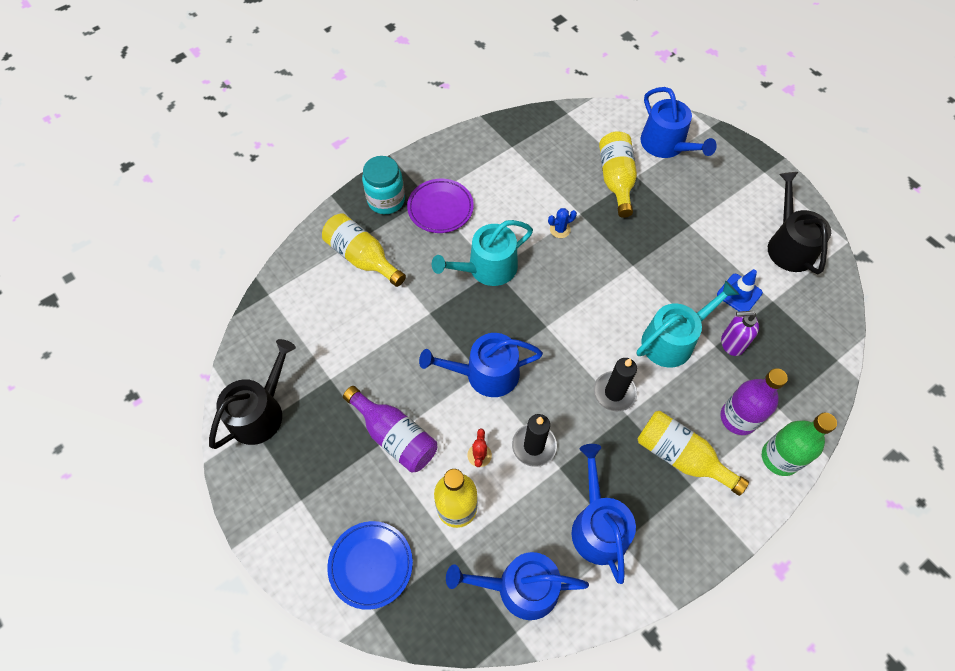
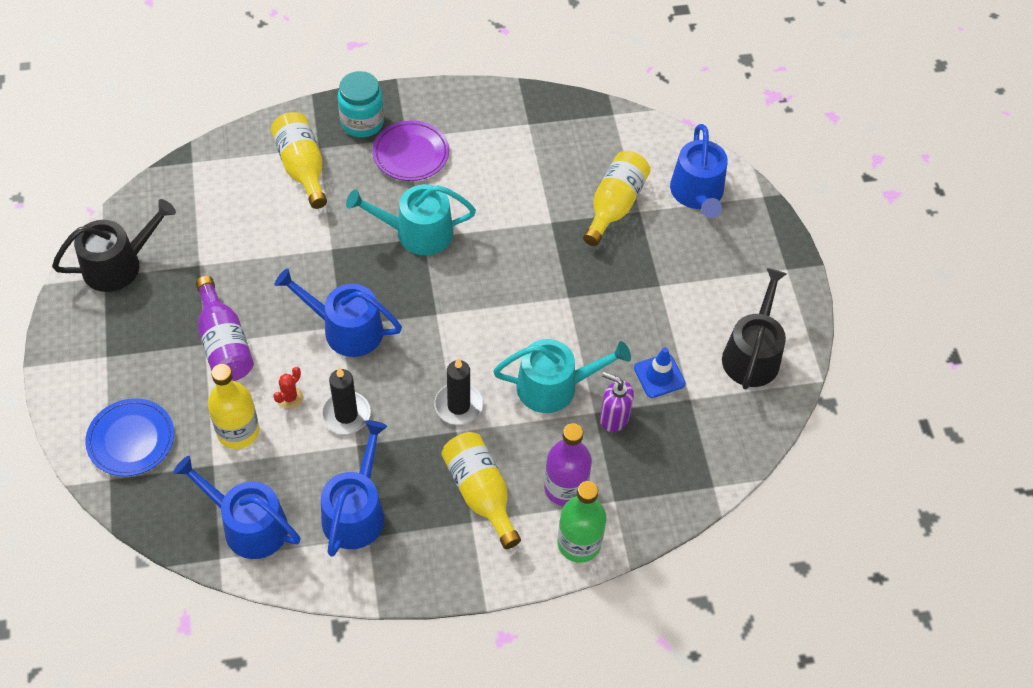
camera: 25 degrees right, 5 degrees down
(560, 229) = (518, 229): blue cactus -> none

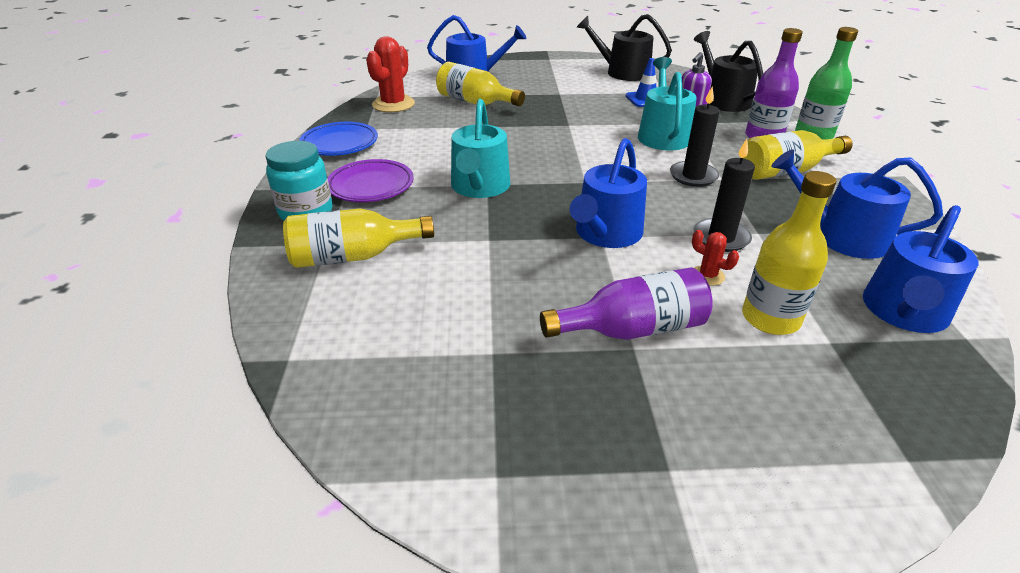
camera: 80 degrees left, 20 degrees down
(119, 264) = (473, 453): black watering can -> black watering can (722, 99)
(131, 440) = (824, 432): blue plate -> blue plate (339, 143)
(594, 133) = (393, 104): none -> red cactus

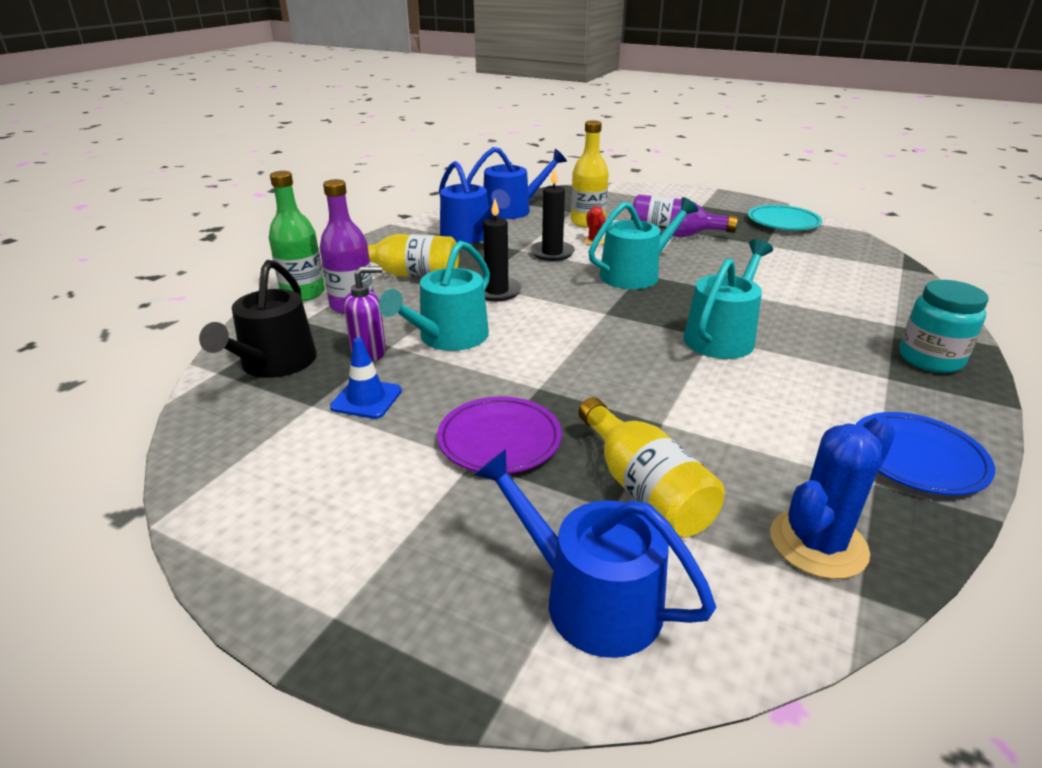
camera: 150 degrees left, 5 degrees down
(353, 256) = (865, 309): yellow bottle -> none
(371, 185) = (854, 371): purple plate -> purple plate (499, 440)
(393, 104) = (818, 544): red cactus -> blue cactus
(487, 452) = (783, 222): none -> turquoise plate
(605, 234) = (635, 274): blue watering can -> turquoise watering can
(622, 72) = (280, 483): black watering can -> none

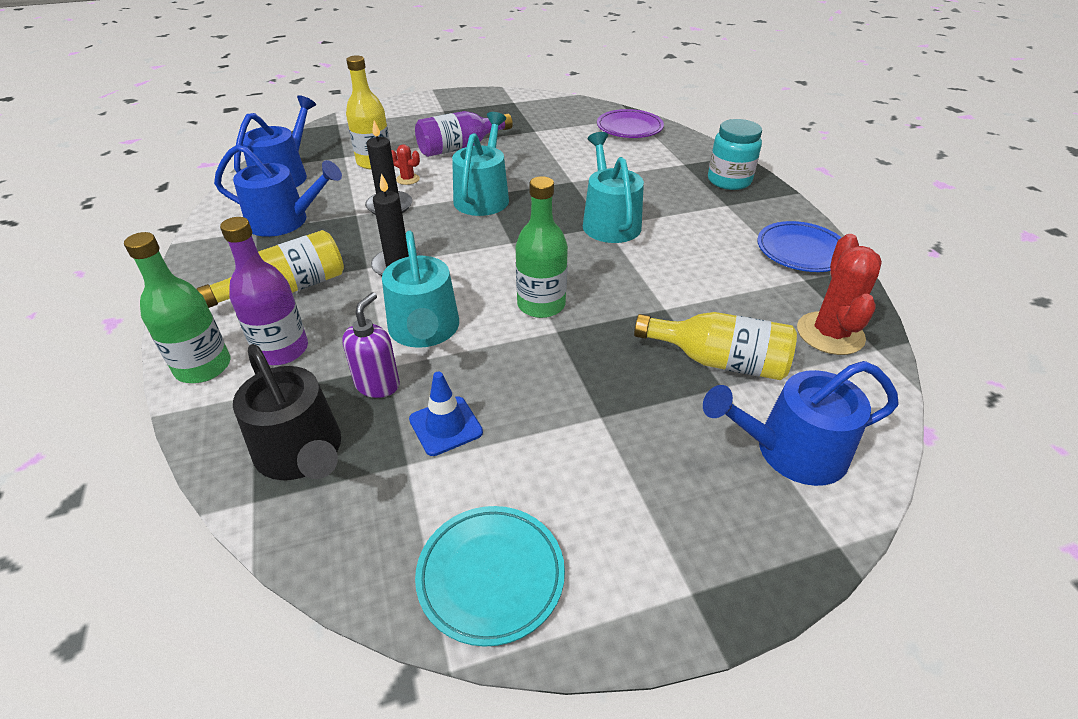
camera: 45 degrees left, 10 degrees up
(499, 440) = (593, 389): purple plate -> purple plate (629, 128)
(557, 364) = (541, 305): none -> green bottle
(783, 222) = (520, 106): turquoise plate -> turquoise plate (491, 576)
(818, 544) = (830, 333): blue cactus -> red cactus

